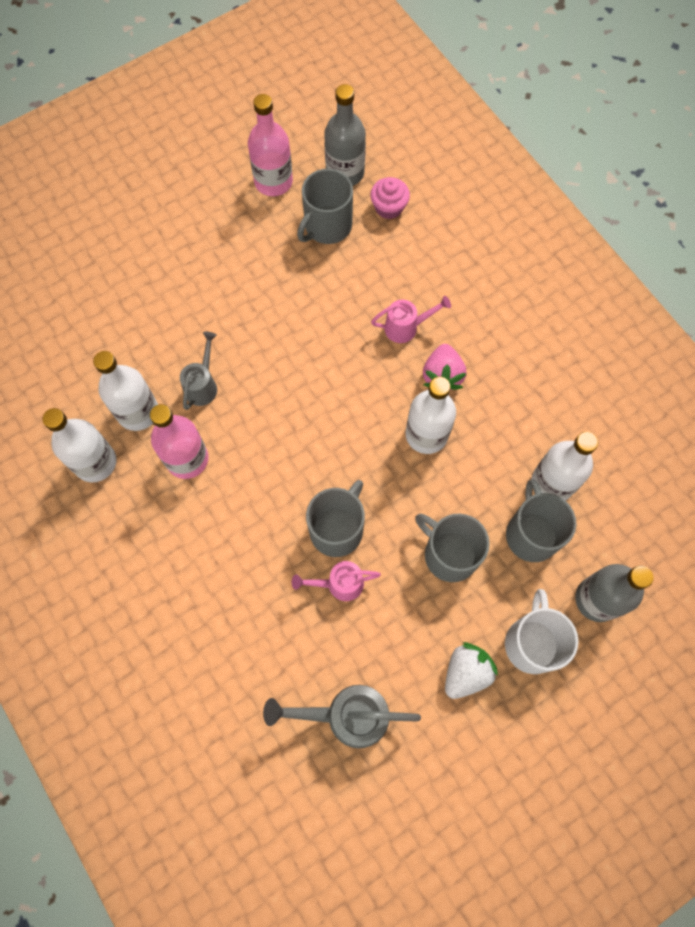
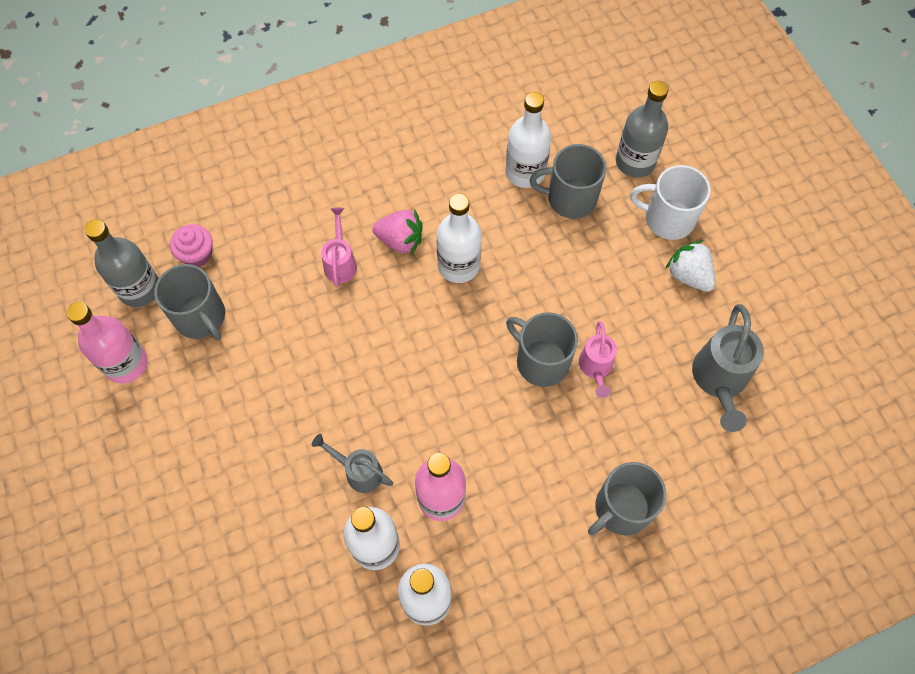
camera: 80 degrees left, 5 degrees down
(449, 554) = (579, 268): grey mug -> grey mug (621, 509)

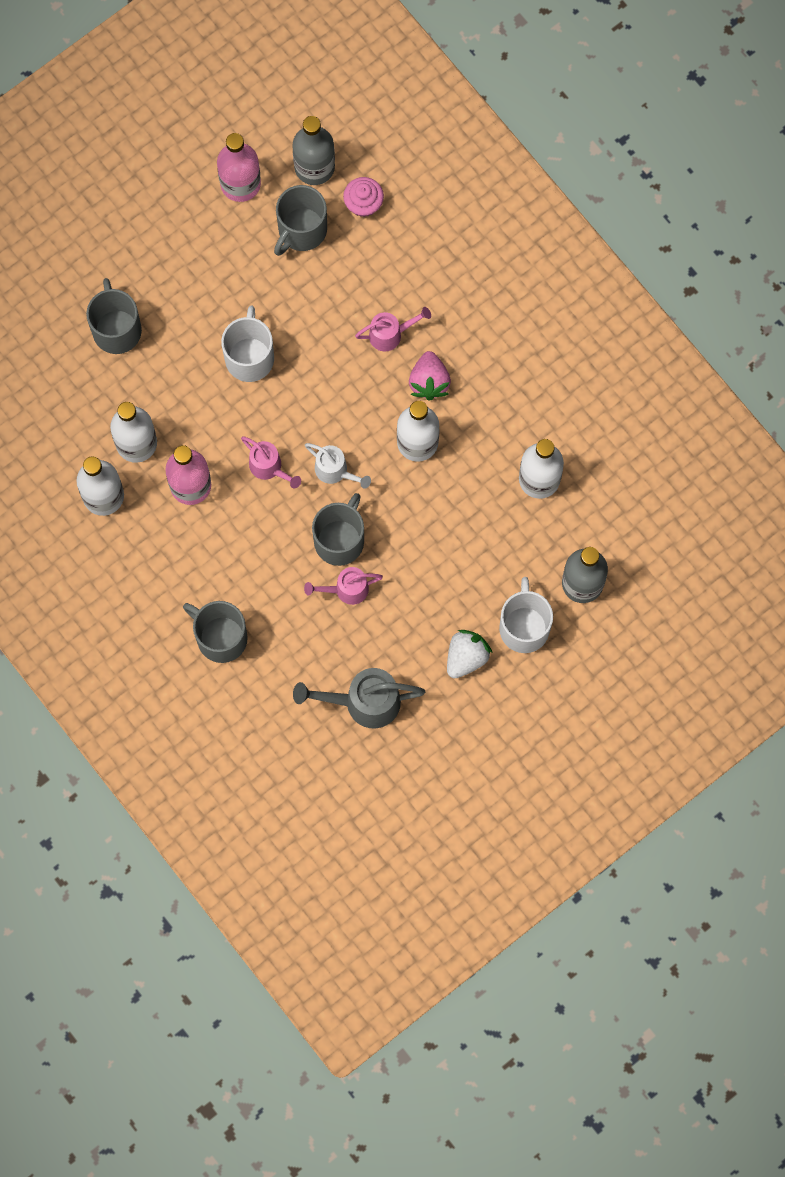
camera: 75 degrees right, 10 degrees up
(317, 401) = (249, 357): none -> white mug
(359, 471) = (195, 411): grey watering can -> none
(445, 411) = (269, 467): none -> pink watering can
(467, 347) = (335, 471): none -> white watering can
(570, 198) = (521, 529): grey mug -> grey mug (116, 329)

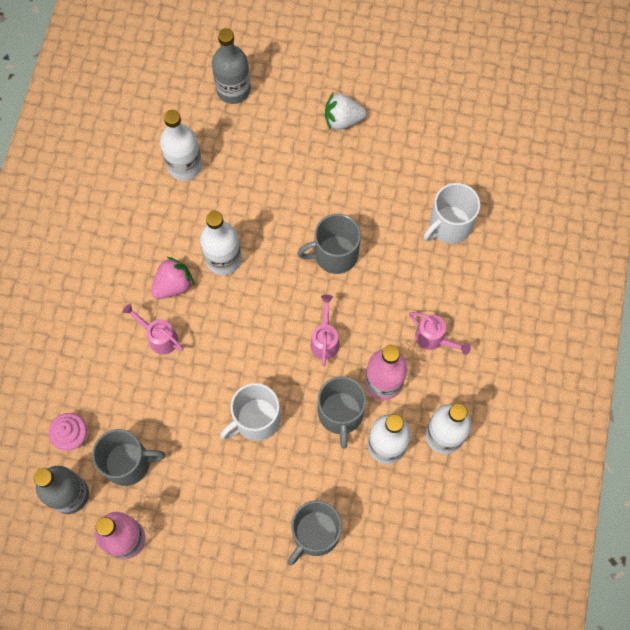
camera: 130 degrees left, 5 degrees down
(220, 637) = (468, 276): grey mug -> grey mug (340, 414)
(335, 471) = (289, 295): white watering can -> none
(346, 589) = (364, 224): pink watering can -> pink watering can (433, 339)
(364, 702) = (427, 156): grey watering can -> none
(524, 627) = (292, 102): white mug -> white mug (449, 225)

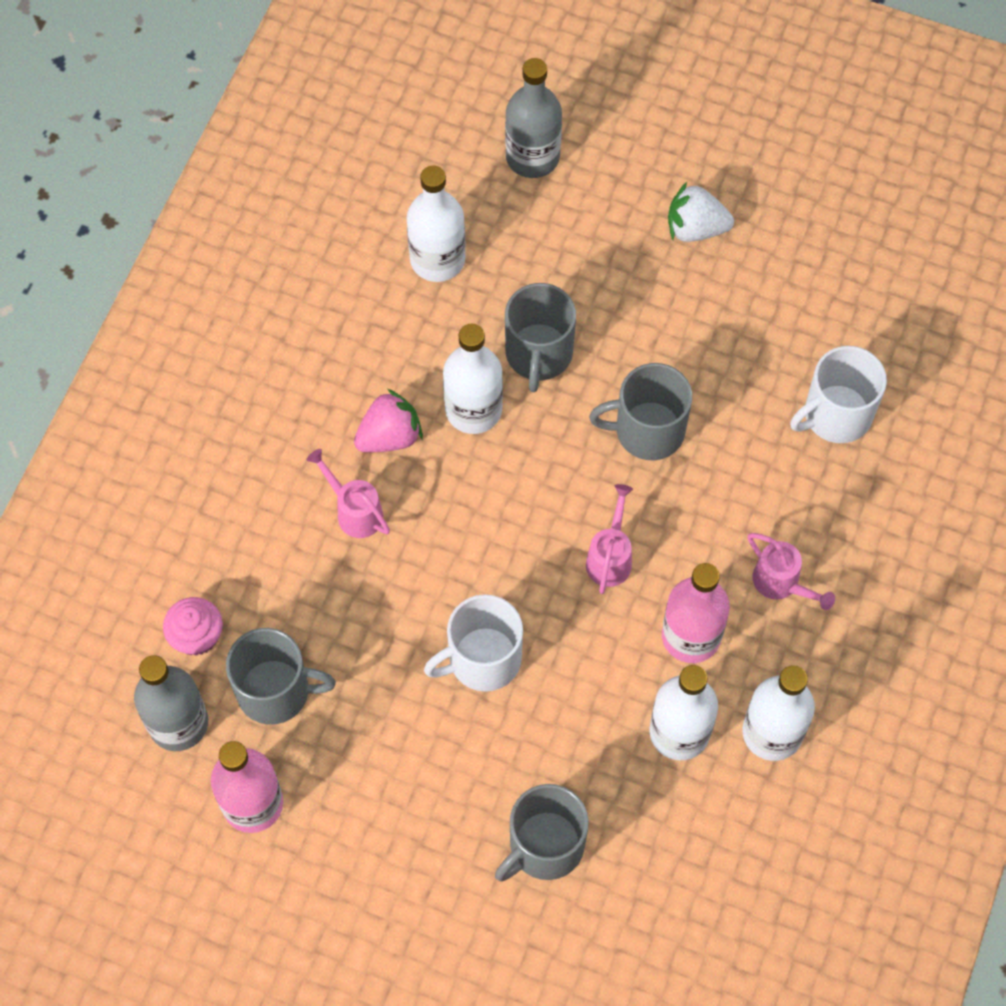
camera: 10 degrees right, 5 degrees down
(340, 414) = (615, 672): grey mug -> grey mug (538, 354)

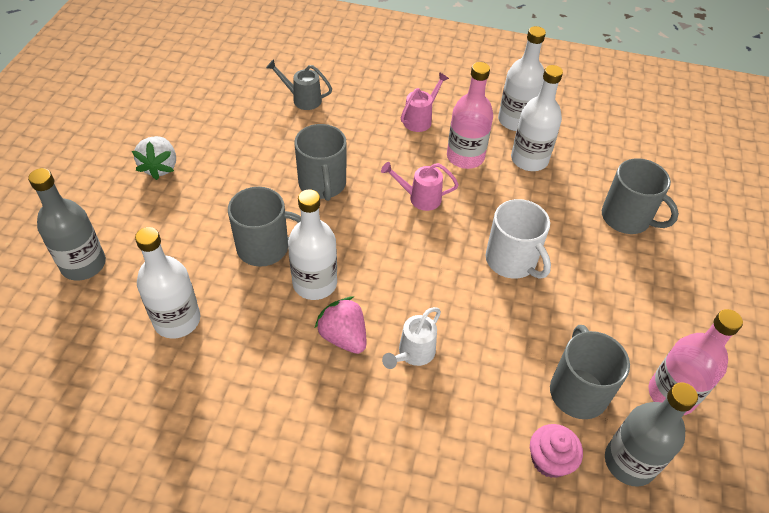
camera: 100 degrees left, 15 degrees down
(355, 511) = (413, 354): pink watering can -> white watering can
(836, 415) = (302, 99): white mug -> grey watering can

